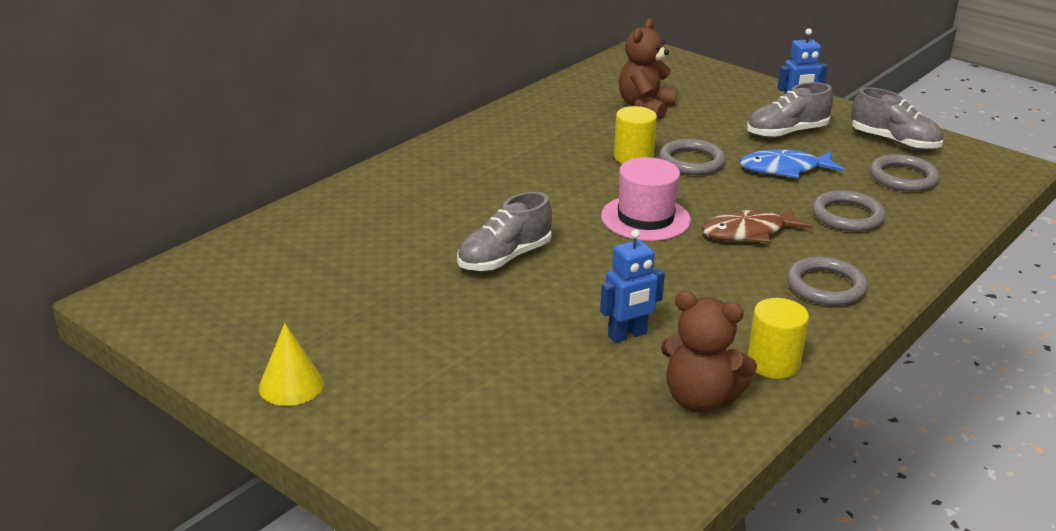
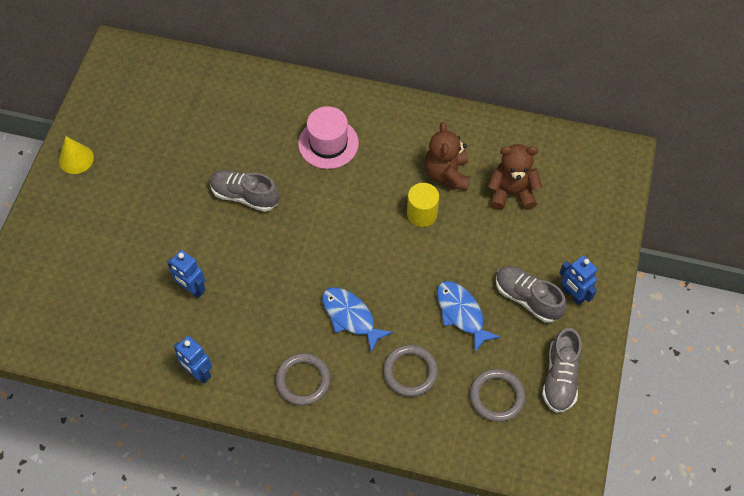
camera: 65 degrees right, 30 degrees up
(645, 218) = (336, 251): pink hat -> pink hat (328, 143)
(691, 162) = (437, 251): grey ring -> none
(700, 399) = (146, 346): brown teddy bear -> brown teddy bear (446, 174)
(748, 232) = (350, 317): brown fish -> blue fish
(773, 363) = (198, 373): yellow cylinder -> blue robot

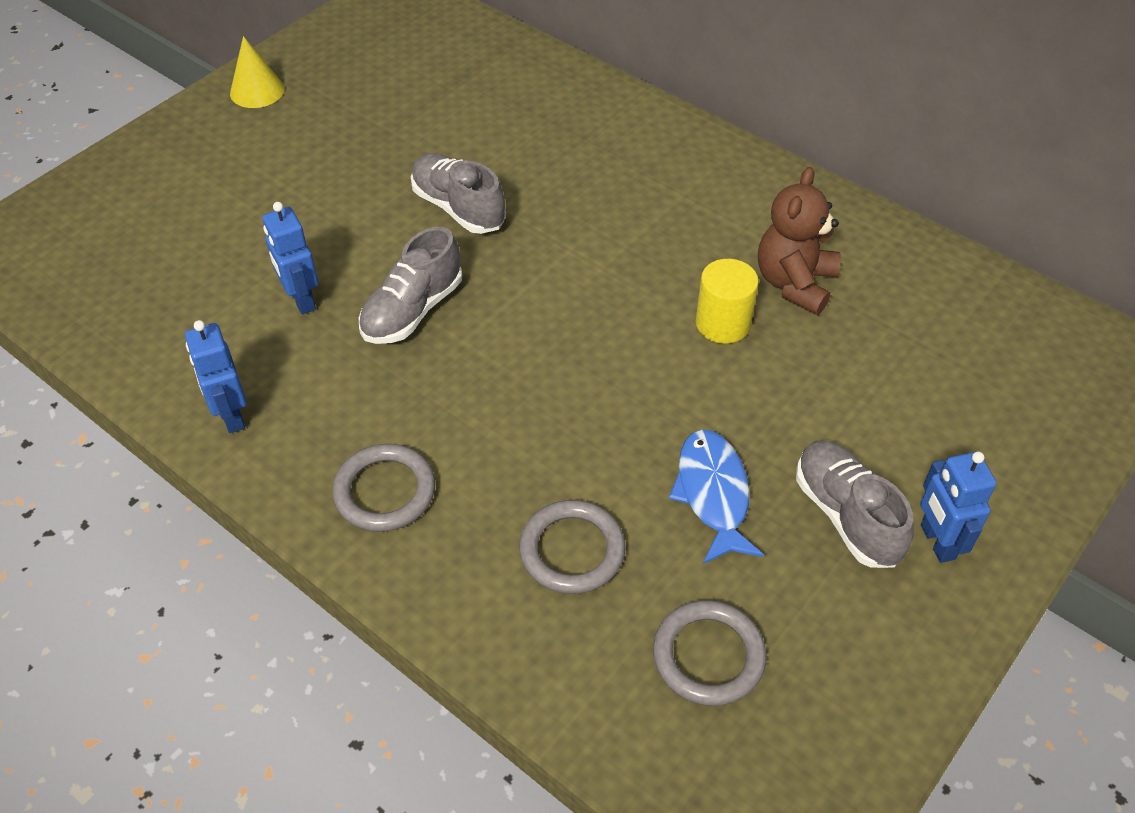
camera: 25 degrees right, 10 degrees down
(328, 143) = (625, 183): pink hat -> none
(350, 317) = (520, 427): blue fish -> none
(511, 192) = (894, 345): brown teddy bear -> none
(560, 377) = (847, 673): grey shoe -> grey shoe (412, 310)

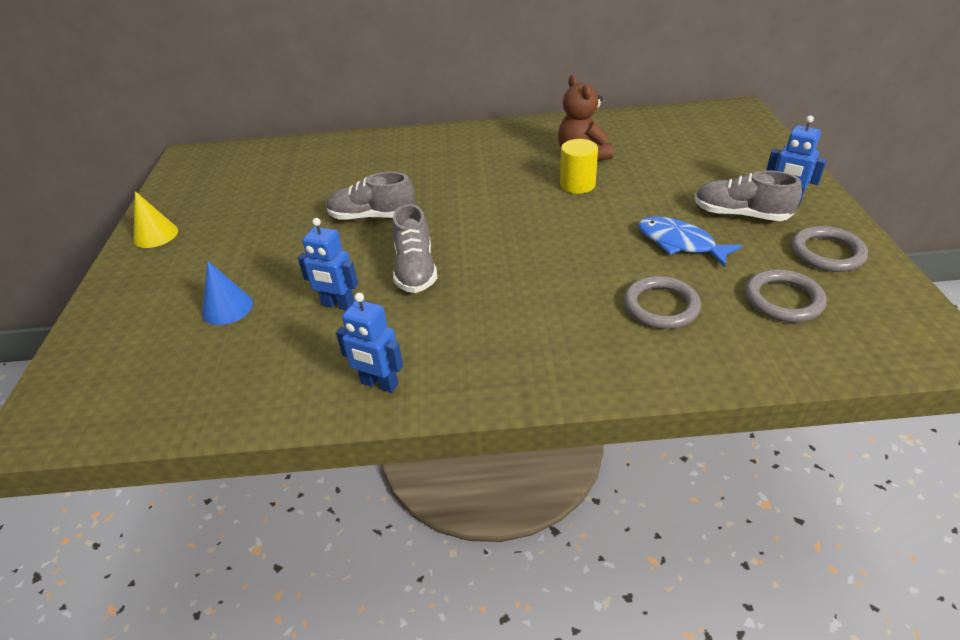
camera: 40 degrees left, 10 degrees down
(218, 230) = (227, 308): none -> blue cone
(385, 491) = (529, 352): grey ring -> grey ring (827, 253)

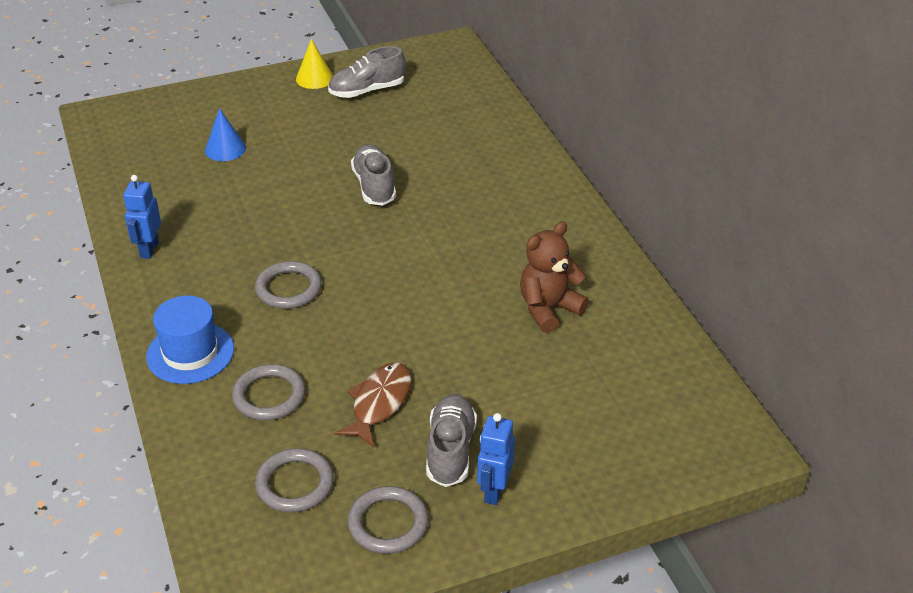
camera: 70 degrees right, 0 degrees up
(338, 305) = (238, 203): blue robot -> none
(415, 269) = (295, 233): grey shoe -> grey shoe (367, 91)
(502, 281) = (288, 288): none -> grey ring
(577, 185) = (477, 313): yellow cylinder -> none
(582, 358) = (190, 353): none -> blue hat
(680, 243) = (379, 403): blue fish -> brown fish

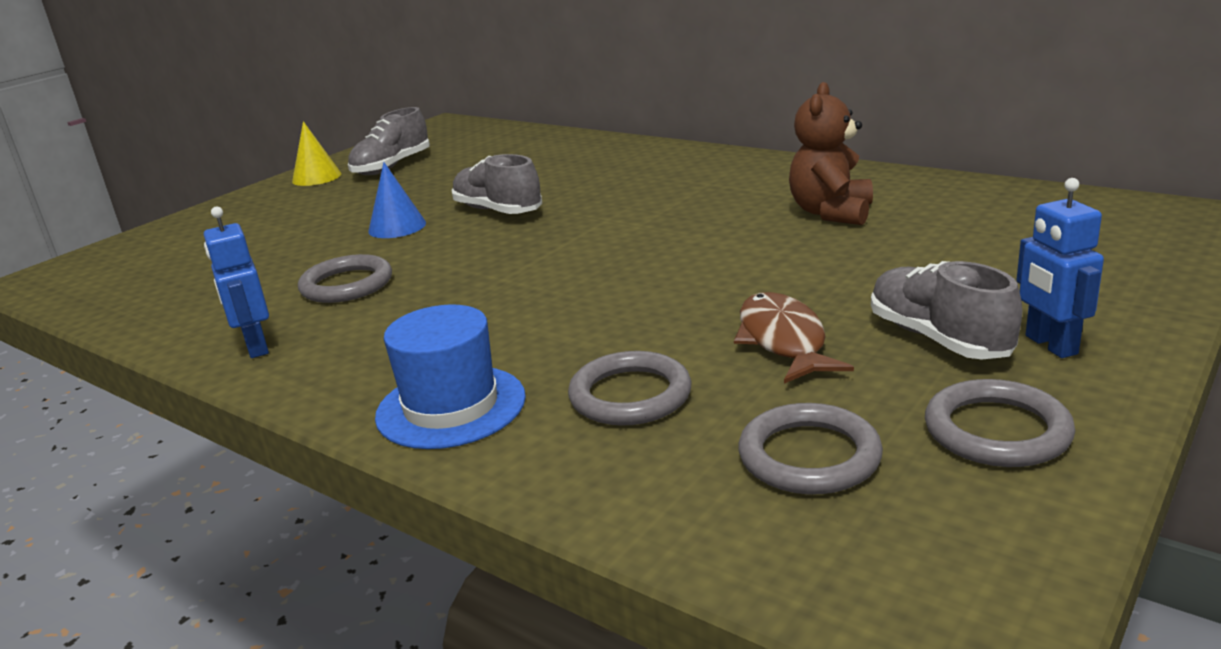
camera: 30 degrees left, 15 degrees down
(225, 149) = (266, 246): blue cone -> blue cone (397, 227)
(288, 288) = (509, 305): grey ring -> grey ring (347, 285)

